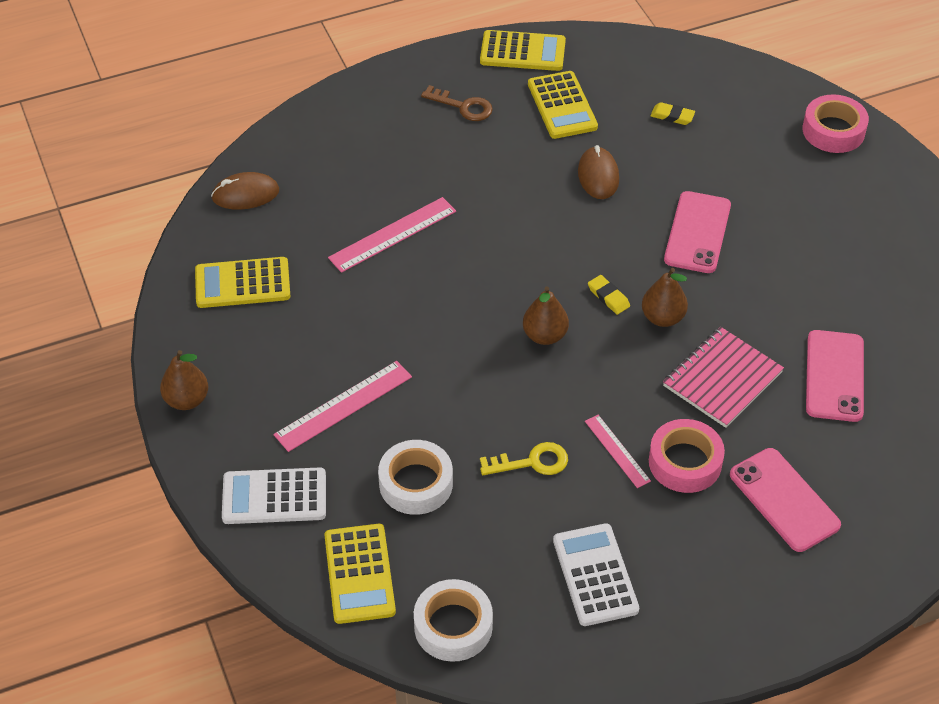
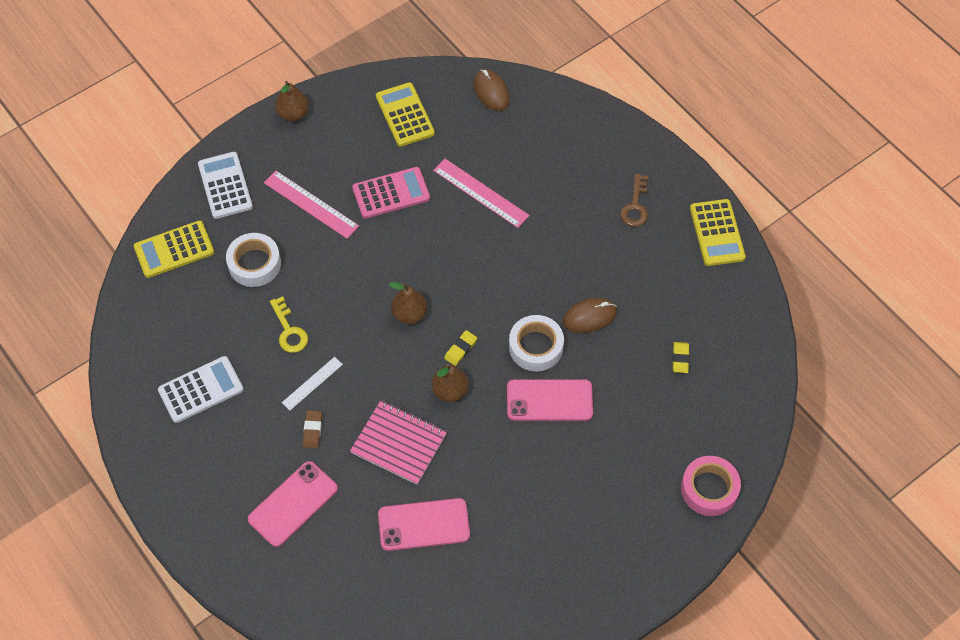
camera: 75 degrees right, 10 degrees up
(359, 320) = (391, 193): none -> pink calculator
(453, 626) = (144, 313): white tape -> white tape (536, 347)
(562, 106) = (662, 275): yellow calculator -> none
(617, 451) = (312, 383): pink ruler -> white ruler
(685, 462) = (312, 430): pink tape -> brown eraser

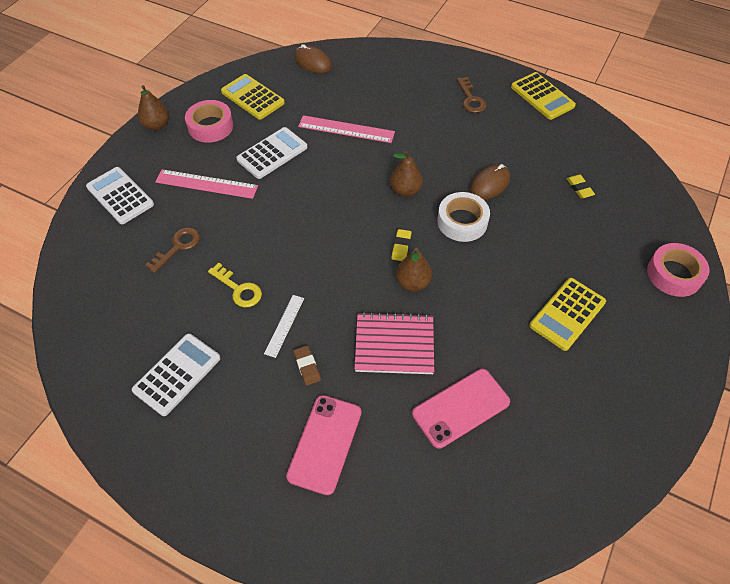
camera: 25 degrees left, 5 degrees down
(174, 250) = (94, 262): yellow calculator -> yellow calculator (567, 314)
(254, 264) = (178, 247): white tape -> brown key
(345, 136) = (210, 126): none -> pink tape
(391, 193) = (272, 153): pink calculator -> white calculator
(409, 314) = (340, 236): brown pear -> brown pear (405, 190)
(549, 400) = (500, 257): pink phone -> none

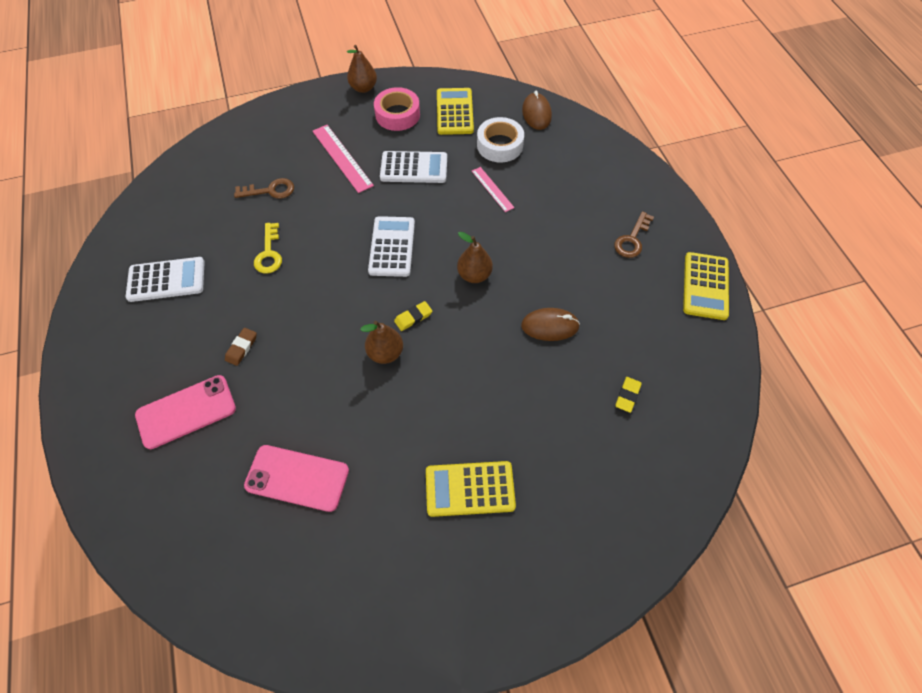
camera: 45 degrees right, 5 degrees up
(120, 196) = (280, 125): white calculator -> white calculator (392, 247)
(284, 325) = (264, 305): white ruler -> none
(346, 129) = (492, 189): pink ruler -> pink ruler, size x0.62
(394, 345) = (314, 387): pink notebook -> none
(462, 221) = (485, 338): white tape -> white tape (499, 145)
(674, 274) = (612, 548): pink tape -> none

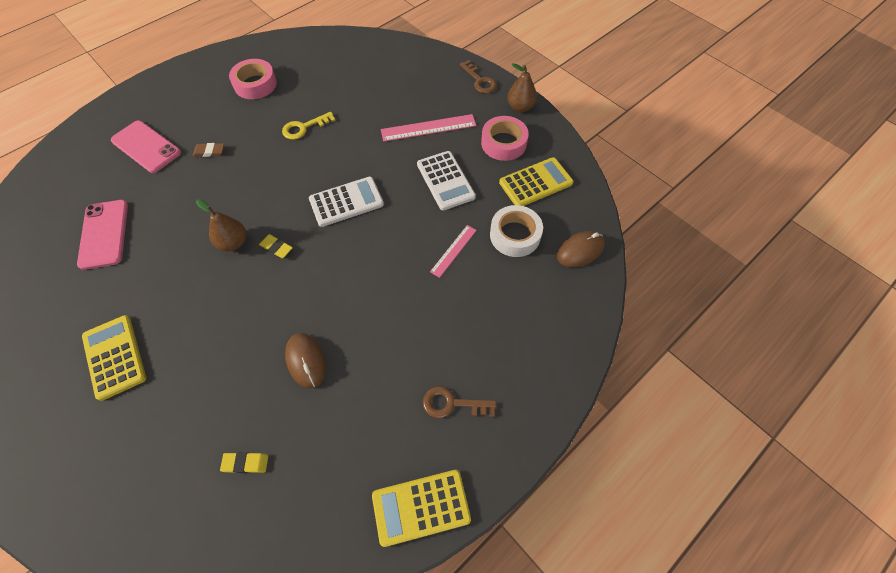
camera: 65 degrees right, 0 degrees up
(166, 280) = (255, 84): white calculator -> pink tape
(270, 190) = (367, 100): brown key -> brown key (479, 81)
(342, 158) = (428, 128): pink ruler -> pink ruler turned 45 degrees clockwise
(474, 275) = (341, 275): brown pear -> none

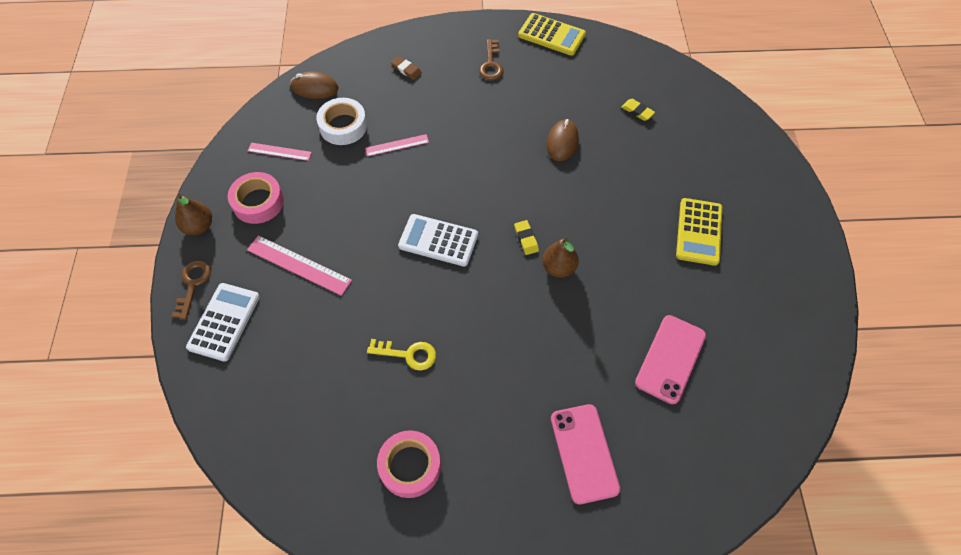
camera: 140 degrees left, 0 degrees up
(209, 151) = (521, 393): brown eraser -> brown eraser (406, 69)
(445, 181) = (342, 202): white calculator -> white calculator (224, 322)
(452, 404) = (491, 64): brown key -> brown key turned 45 degrees clockwise
(535, 183) = (279, 152): yellow calculator -> pink ruler

